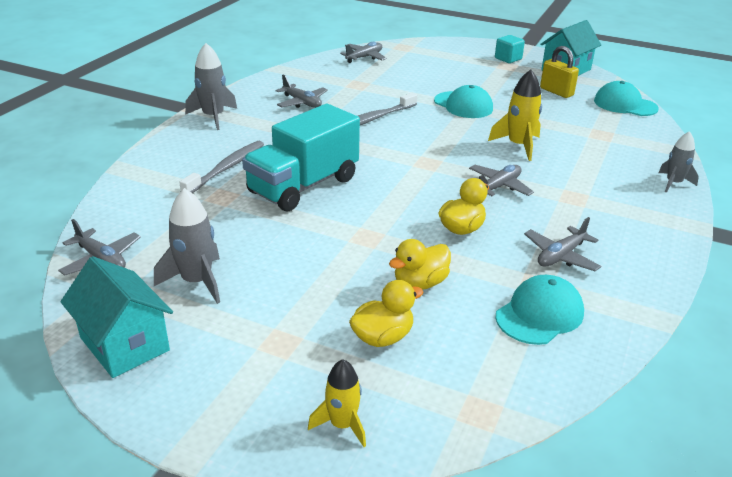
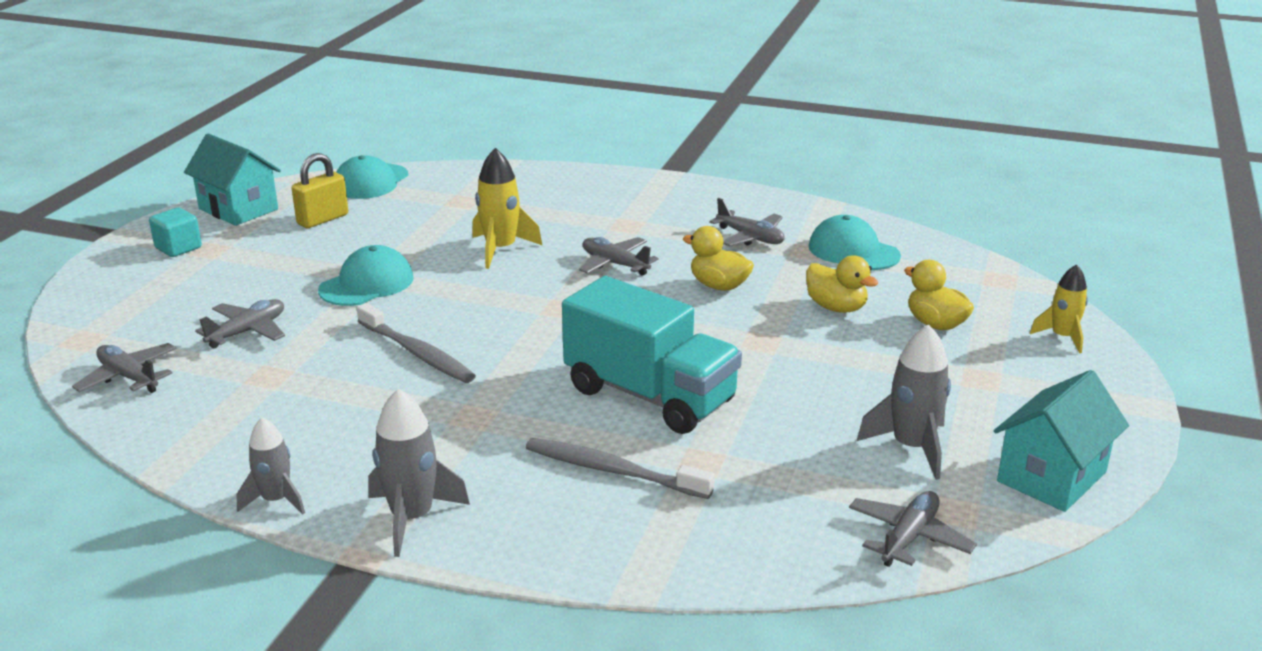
camera: 95 degrees left, 5 degrees down
(302, 103) = (348, 426): grey plane -> grey plane (248, 331)
(673, 183) = (581, 176): grey rocket -> grey rocket (276, 500)

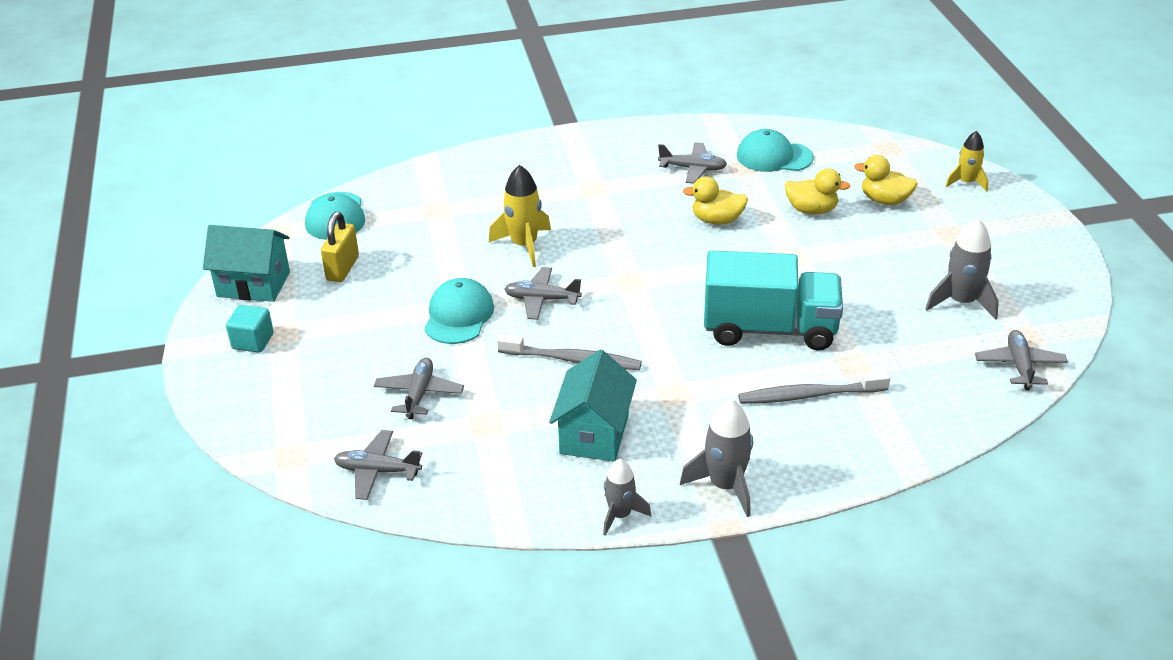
camera: 30 degrees left, 10 degrees up
(614, 264) = (624, 228): grey plane -> grey plane (541, 299)
(1051, 477) = (1053, 290): turquoise house -> turquoise house (594, 434)

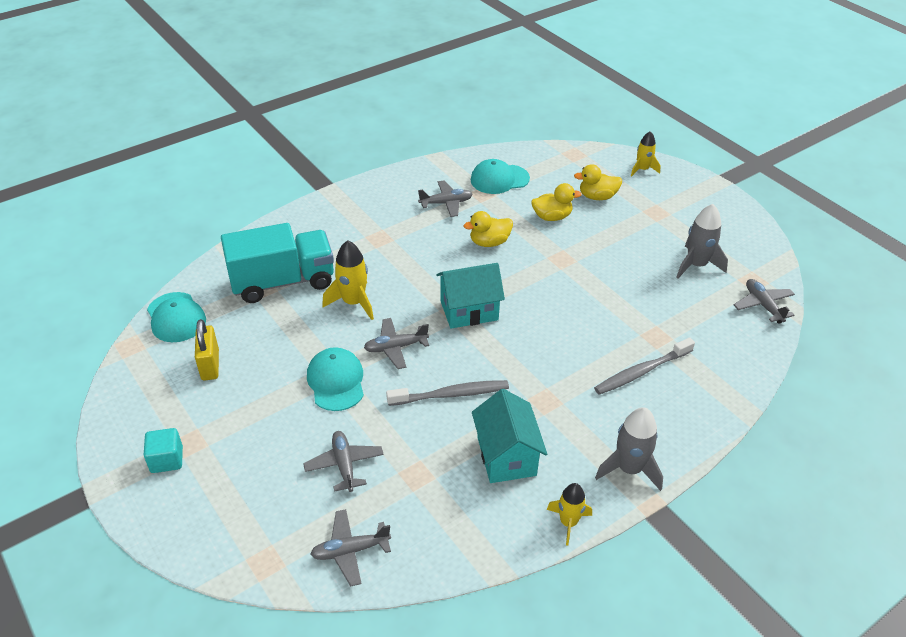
camera: 25 degrees left, 5 degrees up
(253, 284) = (136, 403): turquoise house -> turquoise house (469, 310)
(620, 515) = (568, 522): grey rocket -> yellow rocket
(770, 329) = (581, 324): turquoise truck -> turquoise truck (283, 282)

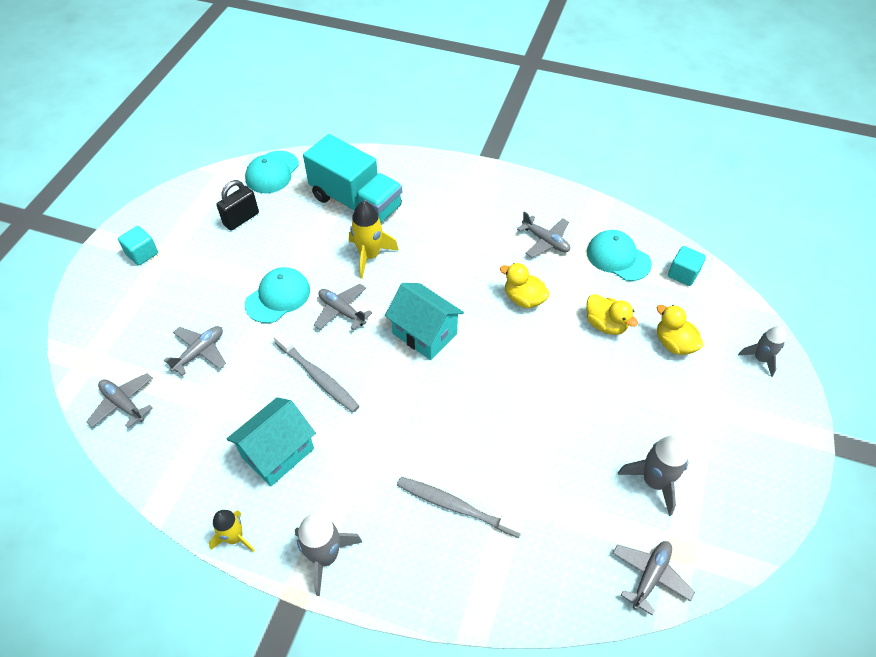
camera: 55 degrees right, 10 degrees up
(210, 365) = (241, 219): yellow padlock -> black padlock
(544, 160) = (683, 274): none -> turquoise cube
(642, 169) = (760, 359): yellow rocket -> grey rocket

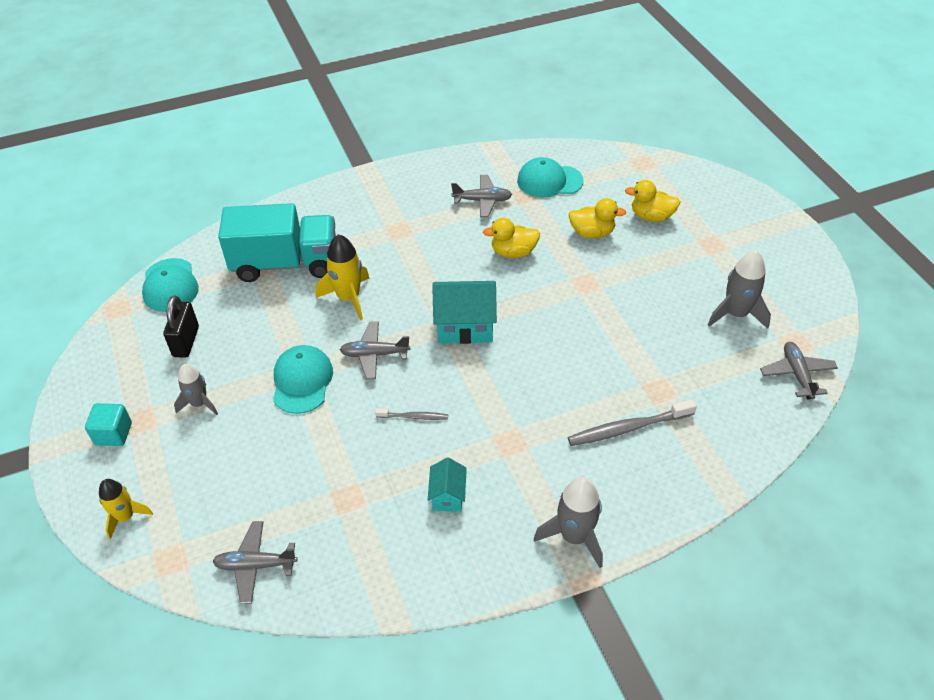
camera: 40 degrees left, 5 degrees down
(200, 352) = (280, 473): grey plane -> none
(235, 537) = (487, 583): yellow rocket -> yellow rocket (125, 517)
(278, 453) = (447, 496): turquoise house -> turquoise house, size x0.56
(318, 377) = (414, 417): grey toothbrush -> grey toothbrush, size x0.55
(683, 274) = (606, 166): turquoise cube -> none
(760, 359) = (715, 191): grey rocket -> grey rocket (199, 403)

